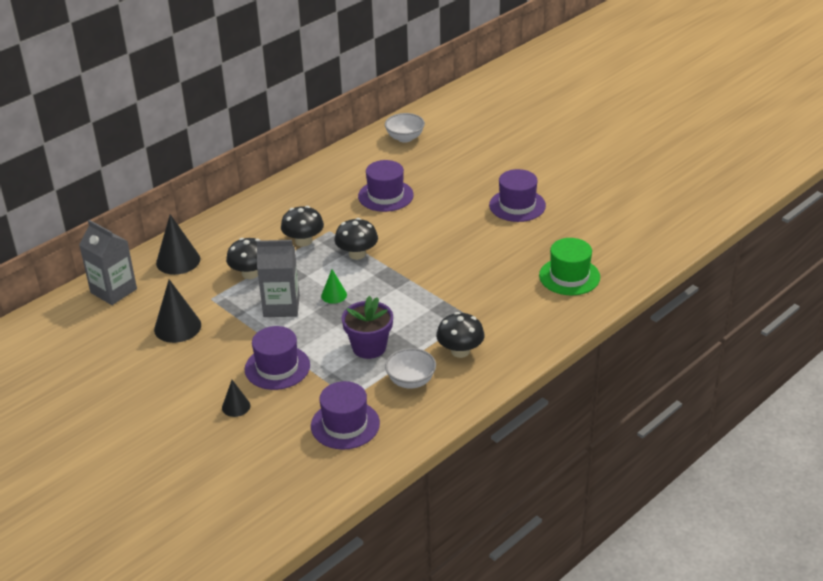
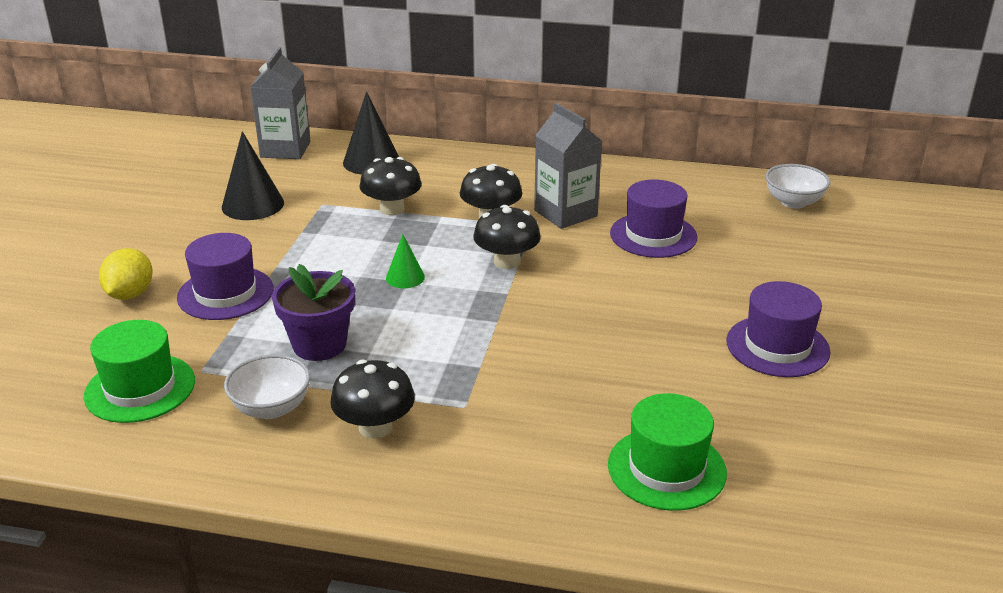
camera: 55 degrees right, 5 degrees down
(236, 406) = (130, 294): black cone -> yellow lemon
(281, 306) = (348, 251): grey carton -> grey carton (565, 213)
(345, 425) = (140, 388): purple hat -> green hat

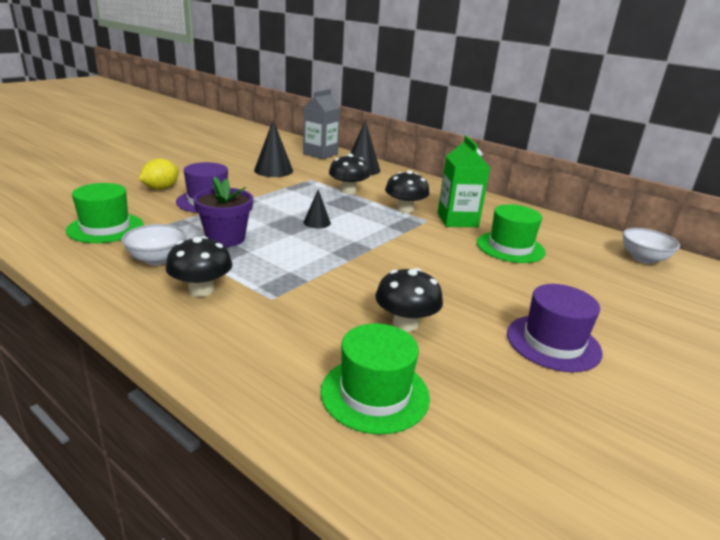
camera: 25 degrees right, 5 degrees down
(405, 277) = (317, 222): green cone -> black cone
(506, 262) = (390, 233): black mushroom -> black mushroom (405, 323)
(565, 213) = (457, 220): grey carton -> green carton
(653, 235) = (510, 247): purple hat -> green hat

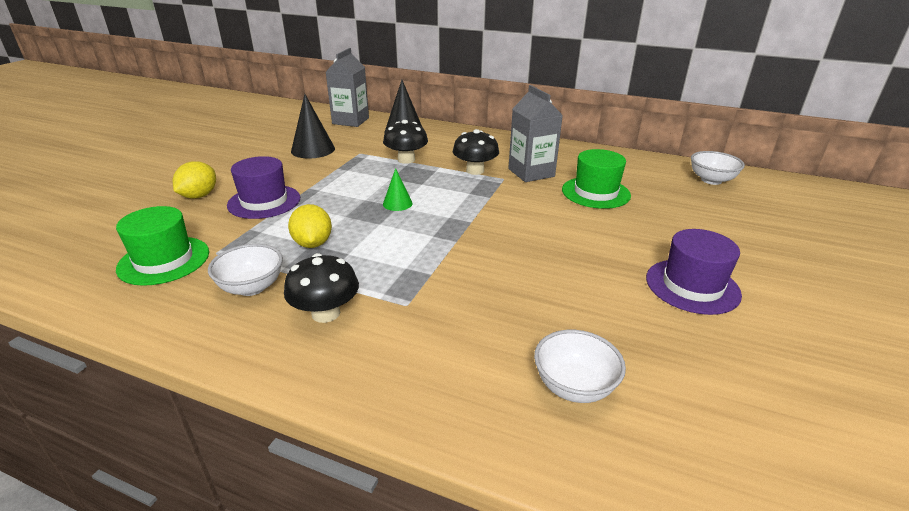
camera: 15 degrees left, 5 degrees up
(225, 238) = (313, 243): purple flower pot -> yellow lemon
(317, 222) = (397, 203): black cone -> green cone
(375, 393) = (574, 386): green hat -> white bowl
(405, 323) = (554, 300): black mushroom -> none
(457, 220) = (531, 173): green carton -> grey carton

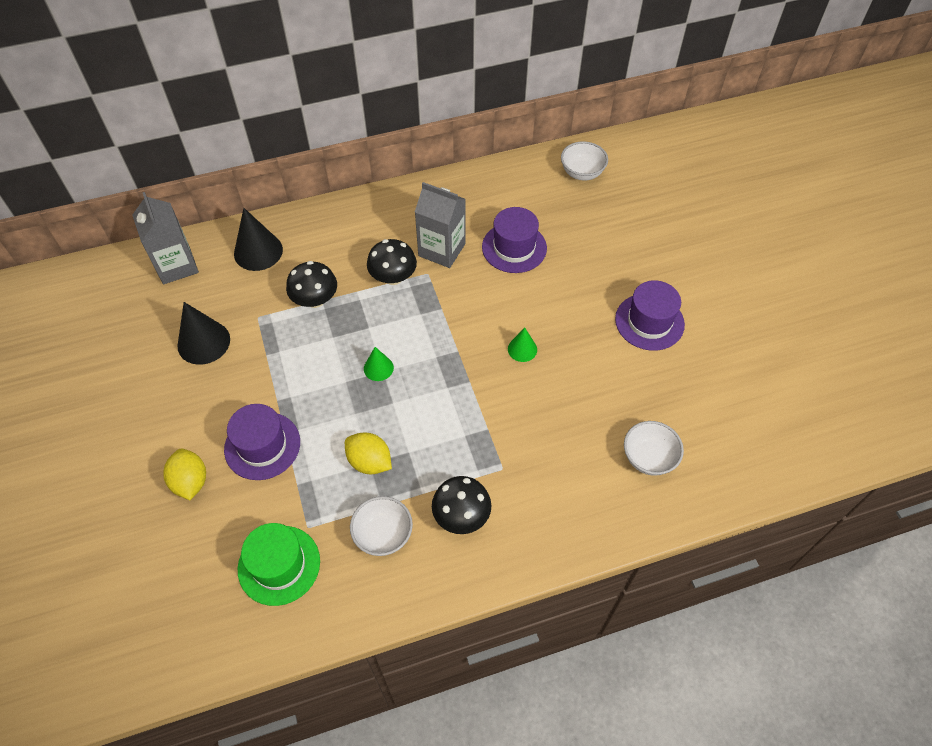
camera: 40 degrees left, 25 degrees up
(529, 245) = (522, 349): none -> green cone
(595, 192) = (514, 247): green hat -> purple hat

